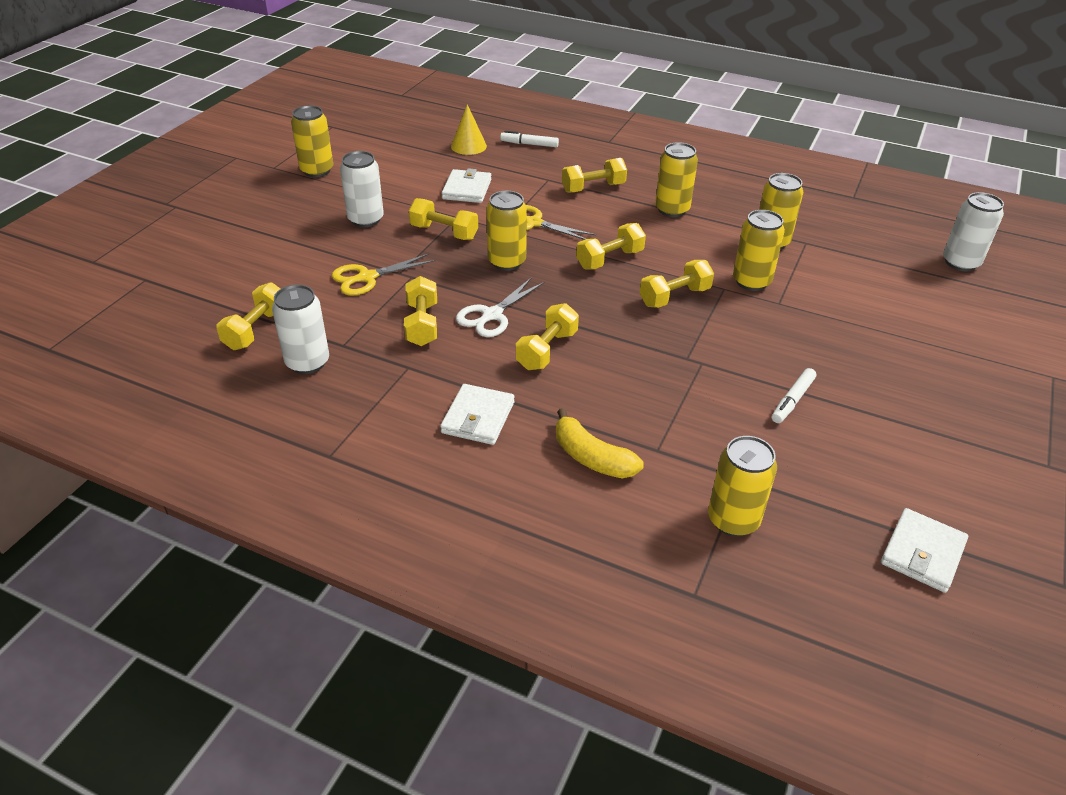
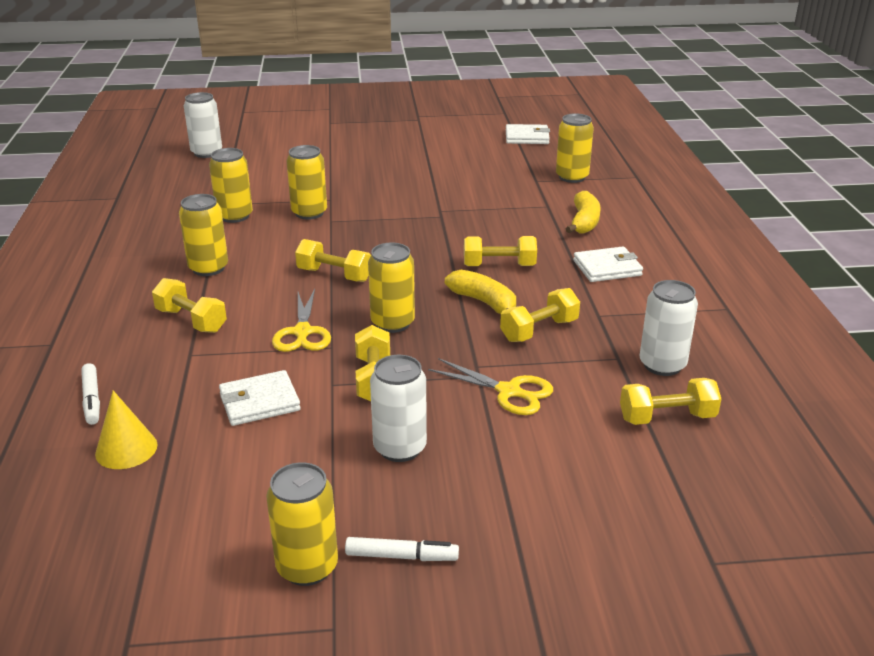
camera: 120 degrees left, 10 degrees down
(492, 315) = (484, 302): white scissors -> yellow banana
(674, 297) = (365, 236): yellow dumbbell -> none
(792, 400) = (444, 179): white marker -> white marker (401, 556)

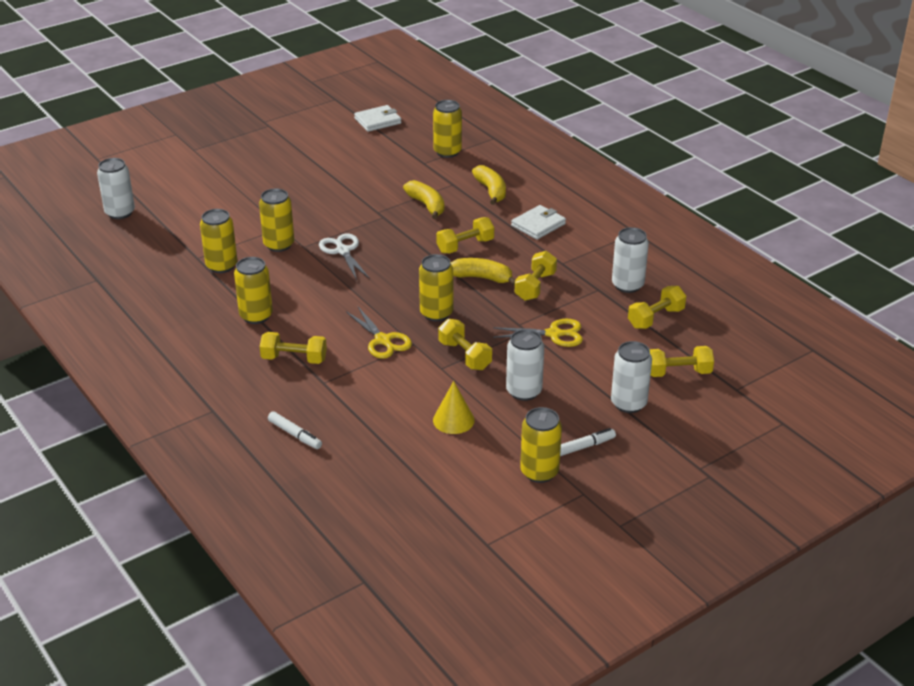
camera: 30 degrees left, 5 degrees up
(126, 449) = (359, 454): yellow cone -> yellow cone (453, 420)
(259, 402) = (408, 396): white wallet -> none
(334, 275) = (357, 291): yellow dumbbell -> yellow dumbbell (678, 372)
(364, 235) = (343, 251): none -> white scissors
(498, 217) = (427, 205): none -> yellow banana
(525, 519) = (628, 403): none -> white can

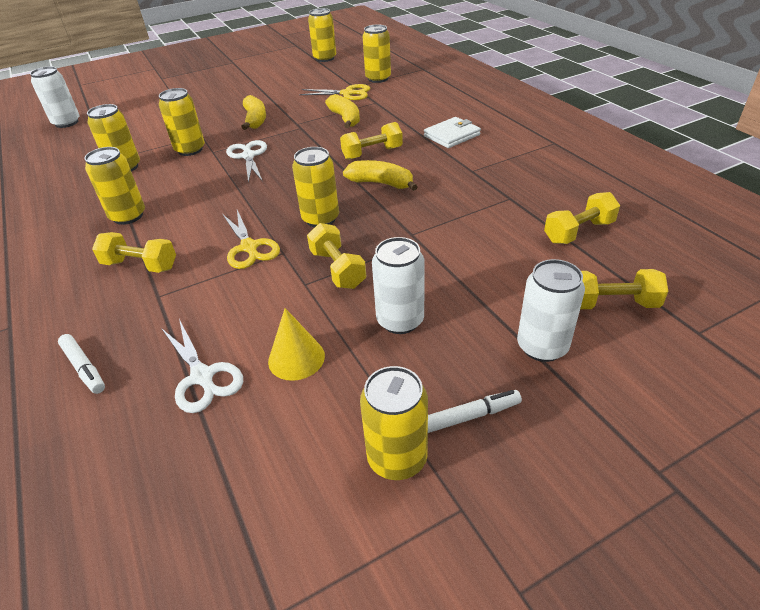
camera: 10 degrees right, 5 degrees up
(377, 121) = (325, 58): white wallet -> yellow can
(388, 435) = (202, 377): none -> white scissors
(491, 191) = (410, 107): yellow banana -> yellow banana (255, 120)
(535, 286) = (438, 193): yellow dumbbell -> none
(554, 334) = (451, 247): yellow scissors -> yellow scissors (347, 93)
(627, 285) = (544, 194): white can -> none

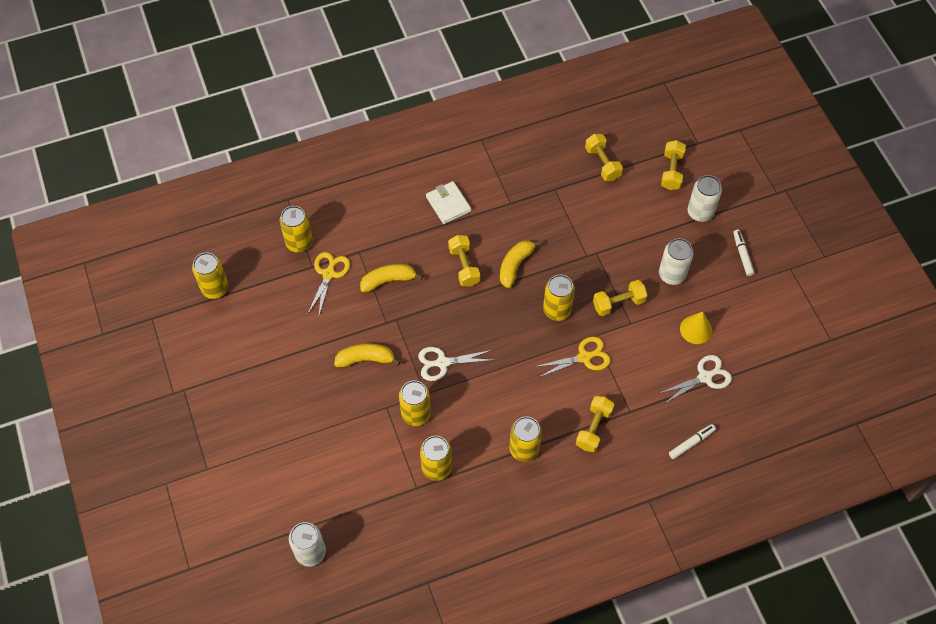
camera: 85 degrees left, 20 degrees up
(397, 458) = (764, 289): yellow can -> none

